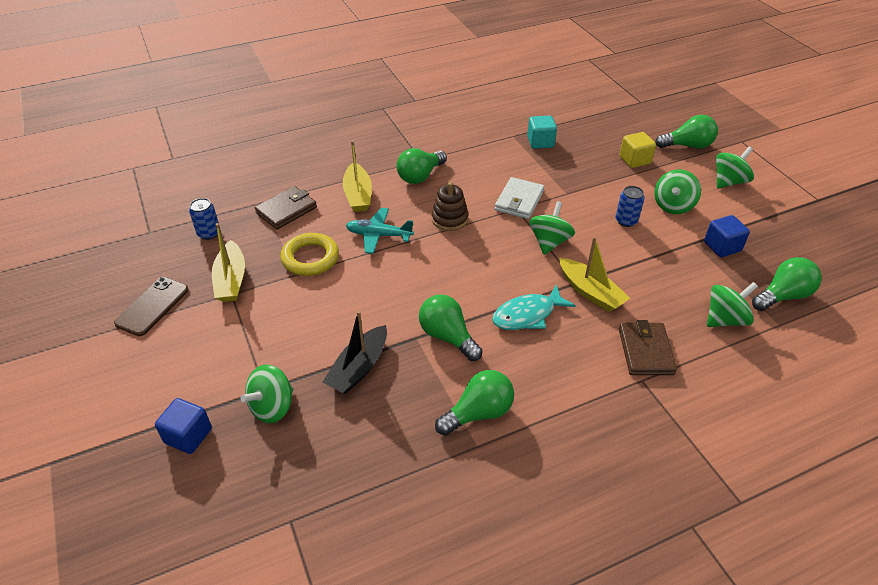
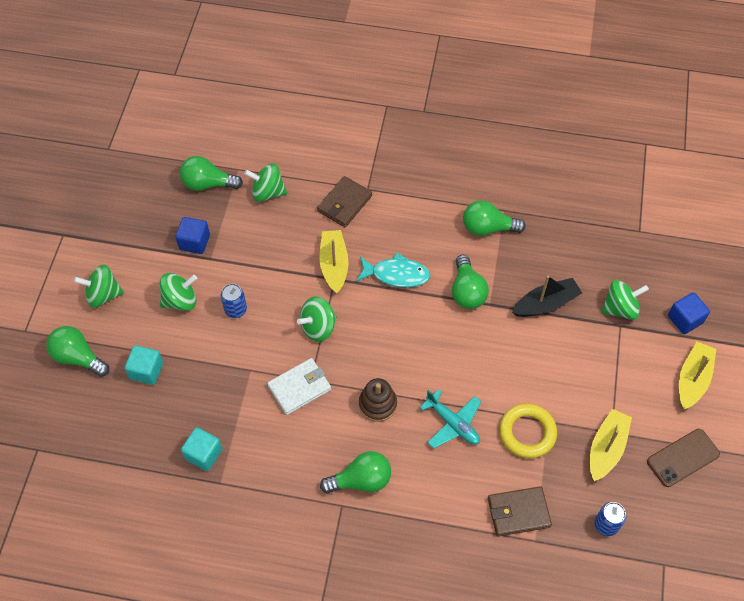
camera: 145 degrees left, 15 degrees up
(358, 195) = (438, 491): yellow boat -> yellow boat (692, 379)
(635, 160) = (146, 371): yellow cube -> turquoise cube

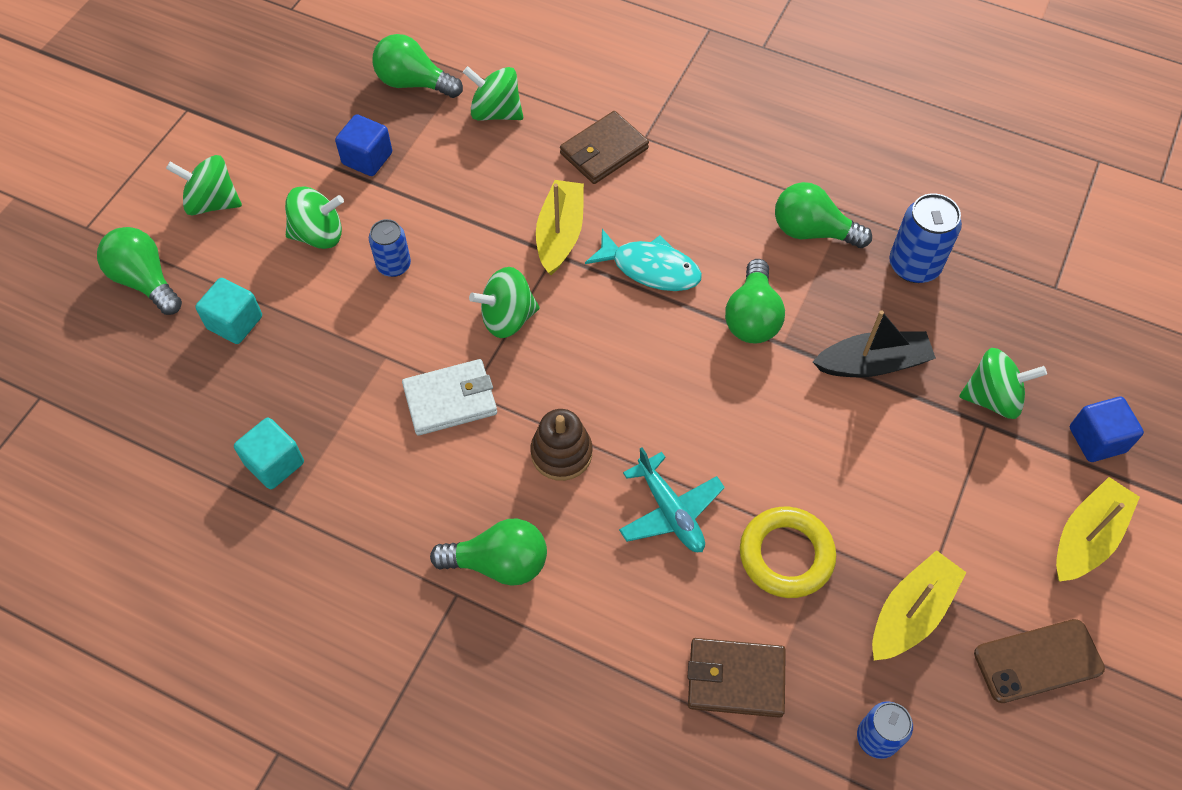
camera: 15 degrees right, 0 degrees up
(554, 236) = (914, 265): none -> blue can

